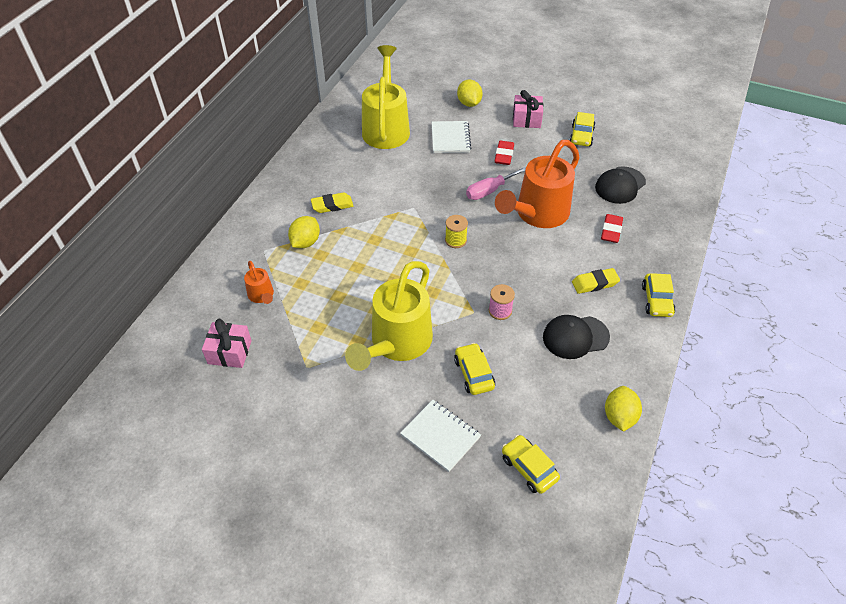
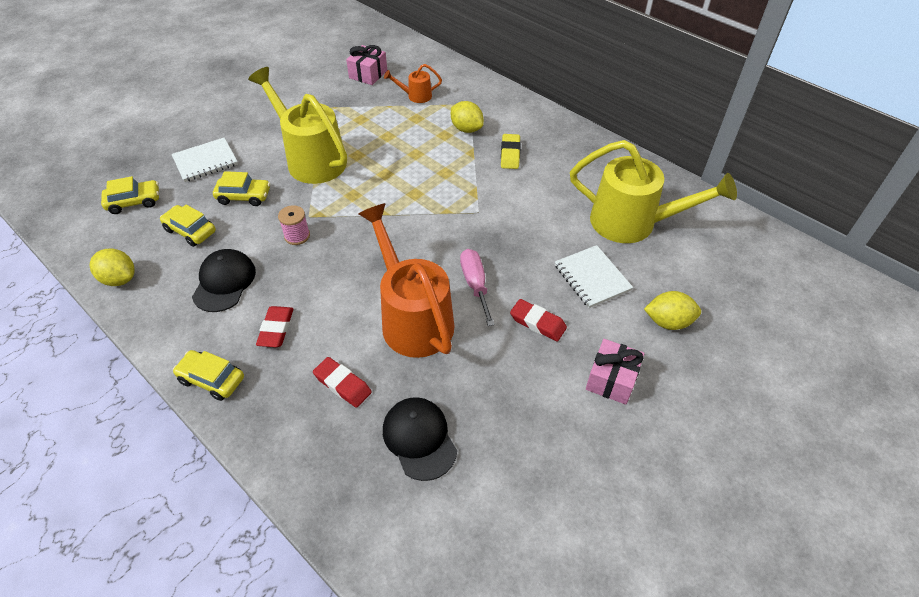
camera: 110 degrees right, 0 degrees up
(450, 138) = (592, 278): white notebook -> white notebook turned 45 degrees clockwise
(455, 240) = (411, 231): yellow spool -> none
(581, 136) = (549, 438): yellow car -> yellow car (190, 231)
(595, 283) = (276, 329): yellow eraser -> red eraser

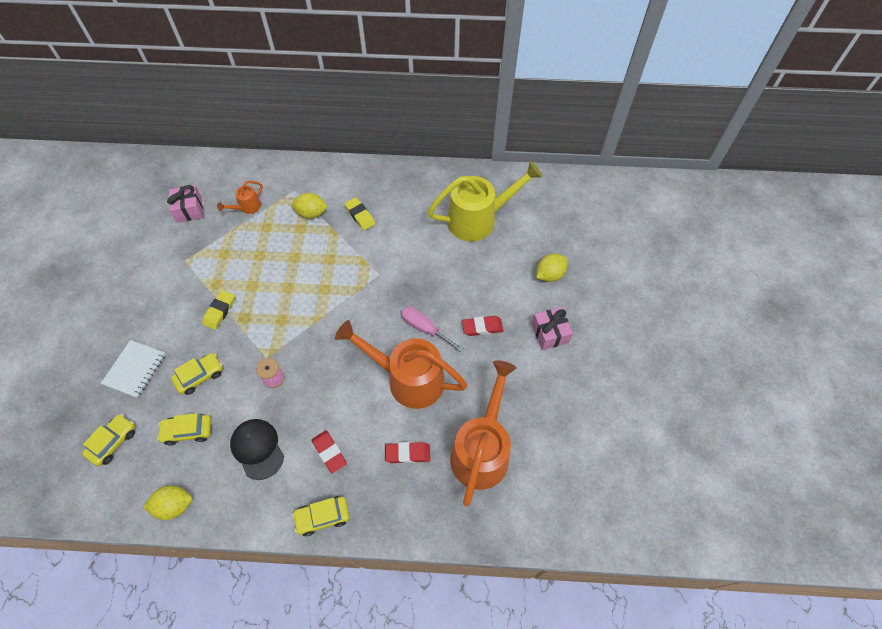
camera: 40 degrees left, 10 degrees up
(311, 159) = (220, 311): yellow watering can -> yellow eraser
(419, 439) = (482, 449): black cap -> orange watering can
(592, 278) = (487, 274): white notebook -> none

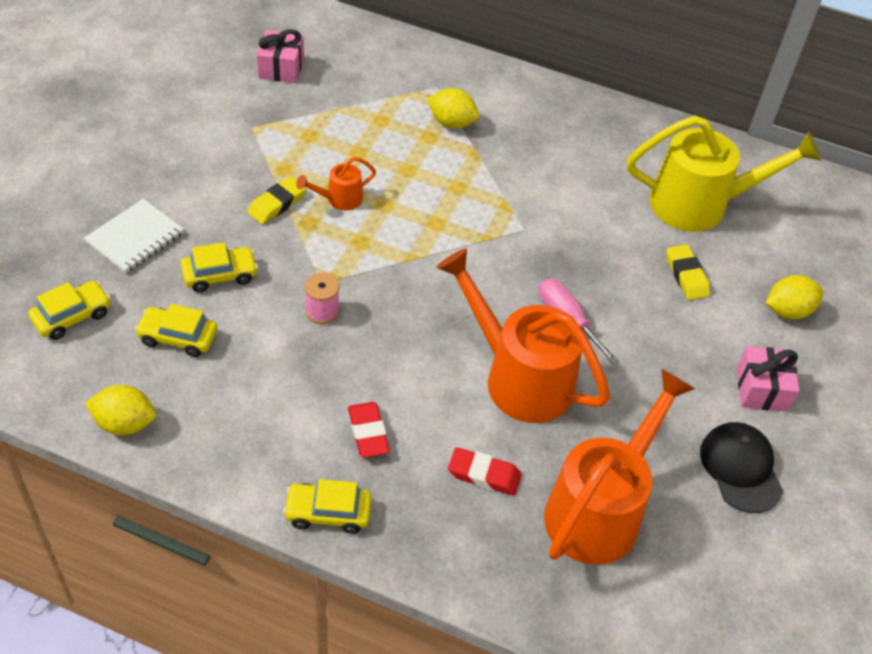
camera: 15 degrees right, 10 degrees down
(247, 207) = (362, 89): orange watering can -> orange watering can (339, 199)
(257, 449) = (266, 392): black cap -> black cap (740, 468)
(360, 215) = (522, 147): yellow eraser -> yellow eraser (686, 276)
(482, 327) = (657, 347): red eraser -> none

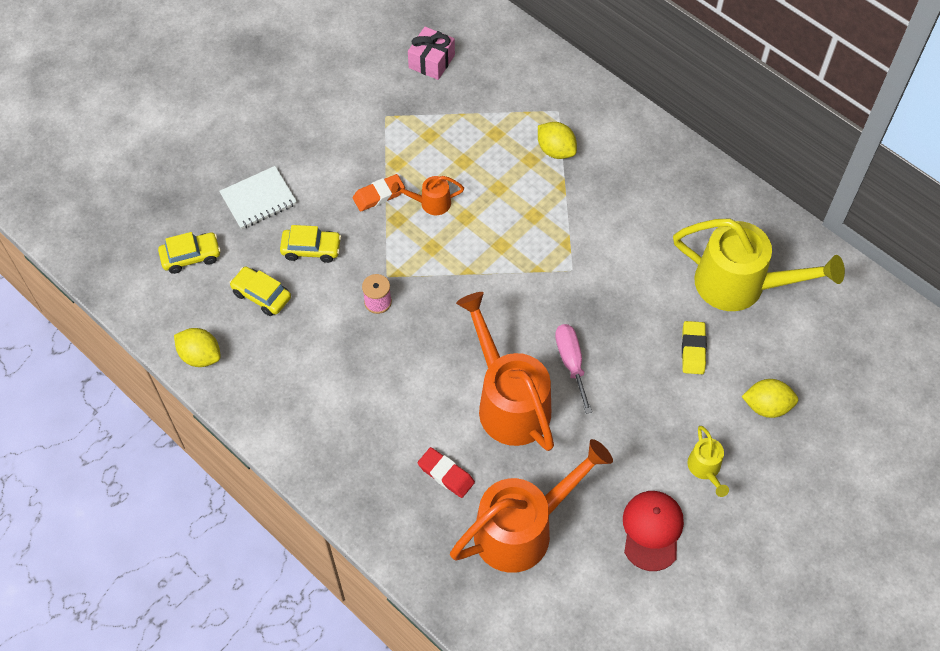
camera: 25 degrees right, 10 degrees up
(277, 204) = (379, 195): yellow eraser -> orange eraser
(328, 513) = (319, 469): yellow car -> none
(368, 433) = (372, 414): red eraser -> none
(740, 468) = (652, 530): black cap -> red cap
(761, 389) = (705, 469): pink gift -> yellow watering can

